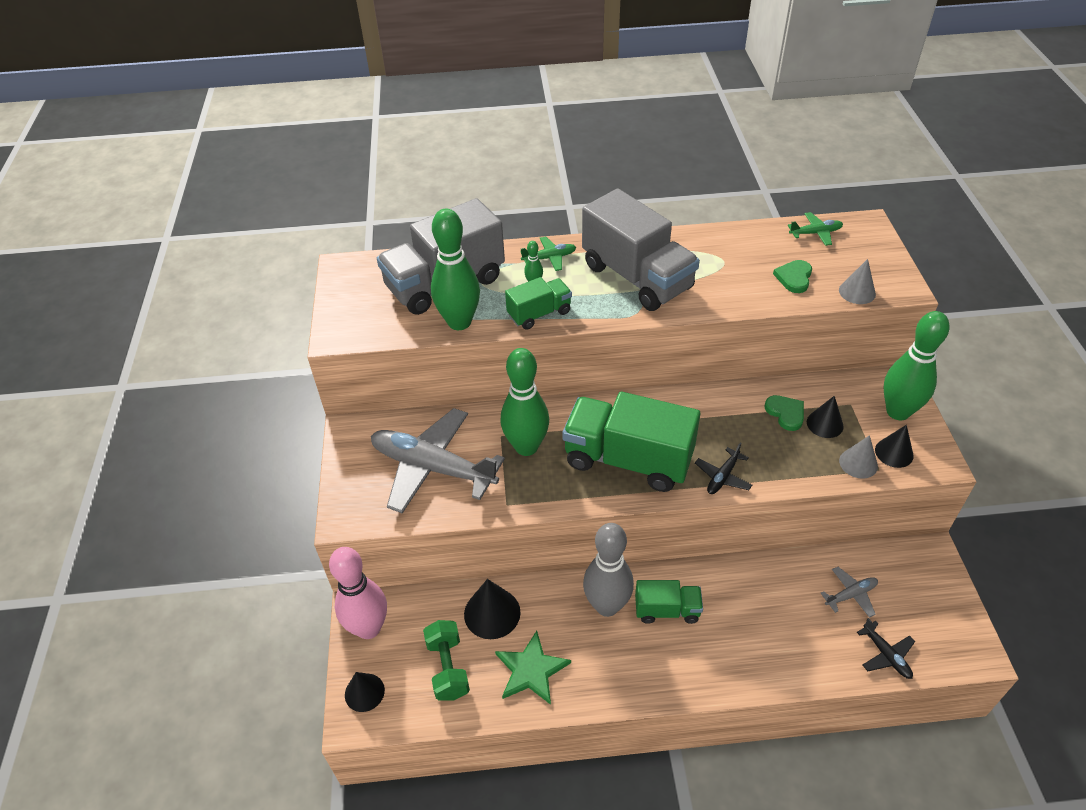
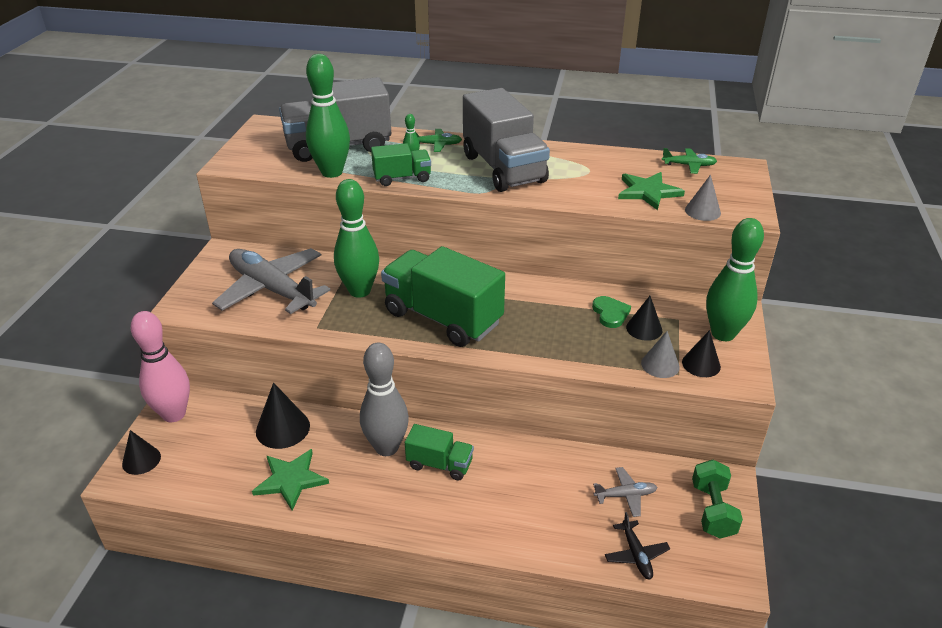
camera: 15 degrees right, 10 degrees down
(448, 668) = (221, 460): green dumbbell -> green dumbbell (712, 510)
(722, 477) = (522, 348): black plane -> none
(794, 278) = (648, 192): green heart -> green star

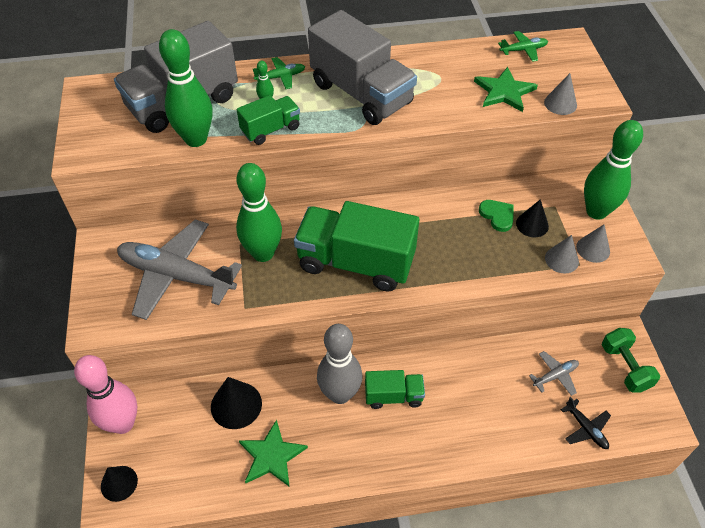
camera: 20 degrees left, 15 degrees up
(701, 364) = (593, 249): black cone -> grey cone

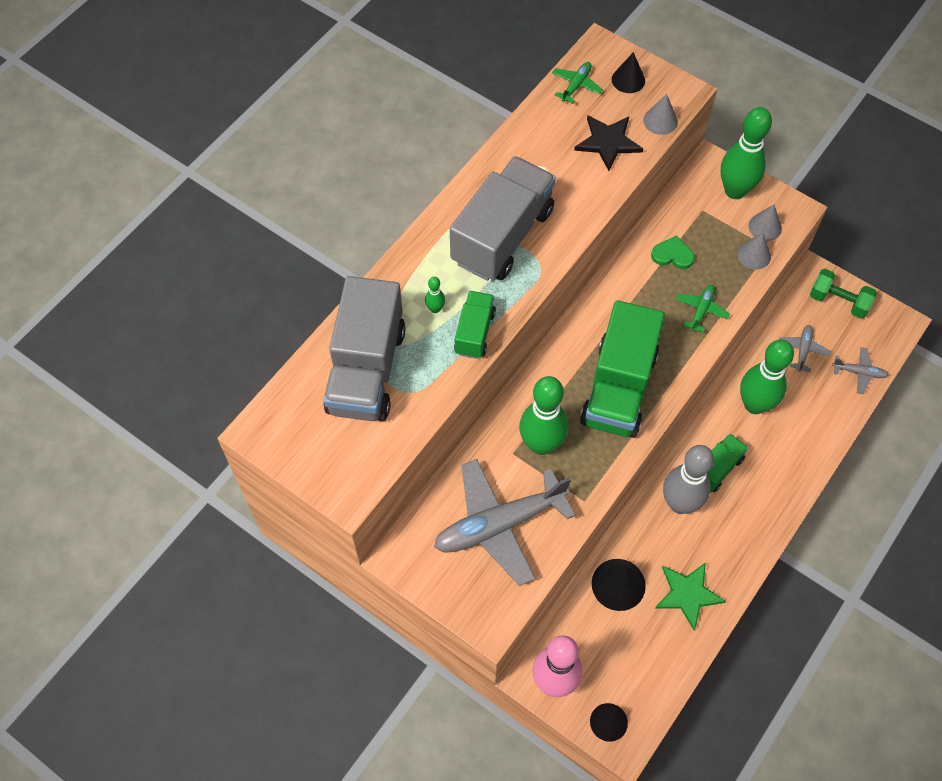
camera: 45 degrees left, 10 degrees up
(196, 139) = (426, 394): green bowling pin -> green bowling pin (754, 404)
(281, 77) = (415, 274): green plane -> green plane (701, 310)
(356, 263) = (619, 388): green truck -> green truck turned 45 degrees counterclockwise
(361, 94) = (502, 236): grey truck -> grey truck turned 60 degrees counterclockwise
(504, 92) = (608, 142): green star -> black star
(532, 224) = (704, 241): black cone -> black cone (628, 80)
(586, 428) = (859, 372): black plane -> grey plane

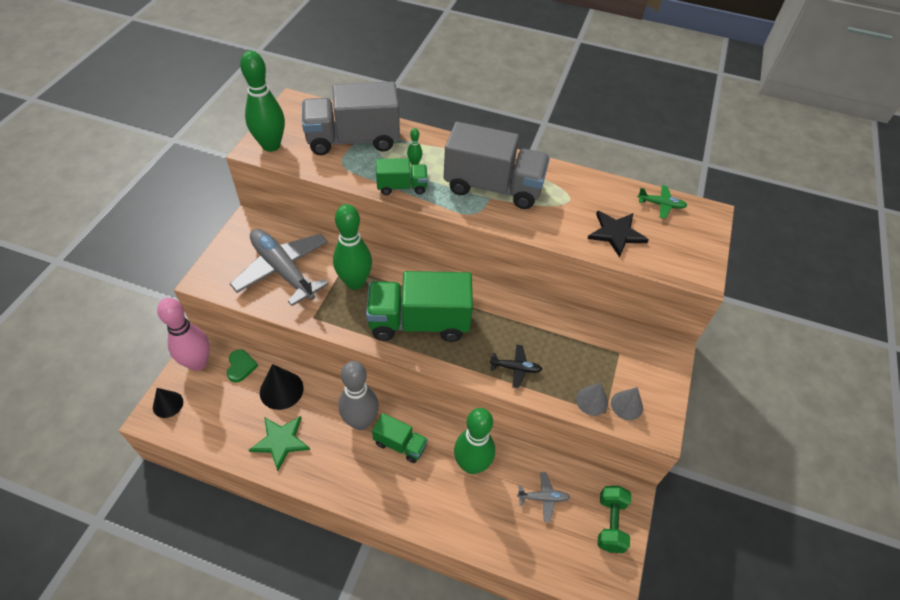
camera: 70 degrees right, 10 degrees down
(628, 80) = (689, 236): black cone -> none
(660, 121) = (659, 264): grey cone -> none
(672, 255) = (562, 338): green heart -> green heart (241, 366)
(701, 310) = (516, 368): green plane -> black plane
(735, 190) = (653, 375): green bowling pin -> green bowling pin (271, 145)
(859, 372) = (539, 556): grey plane -> none

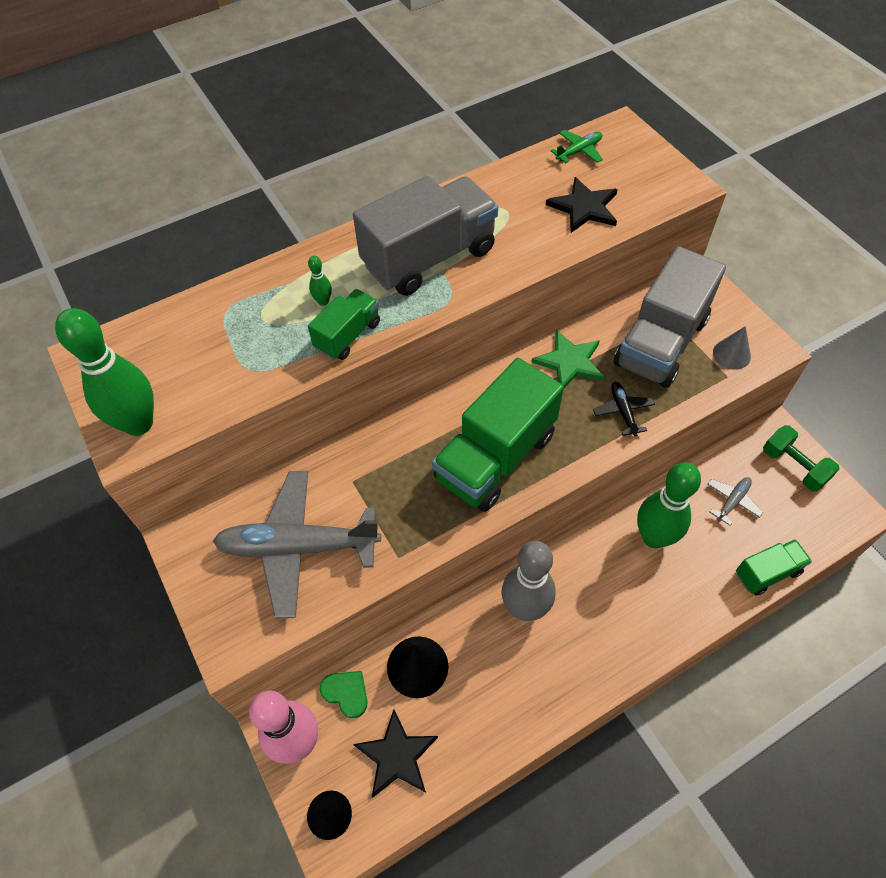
camera: 45 degrees left, 5 degrees up
(221, 414) = (396, 756): none -> black star
(280, 441) = (486, 709): green star -> green star (569, 362)
(353, 140) = (222, 334): grey truck -> grey truck (660, 342)
(355, 282) = (386, 483): green bowling pin -> none
(400, 444) = (582, 588): green truck -> green truck (767, 573)
(516, 368) = (623, 411): black plane -> black plane turned 60 degrees counterclockwise
(592, 401) = (707, 377): grey cone -> none

